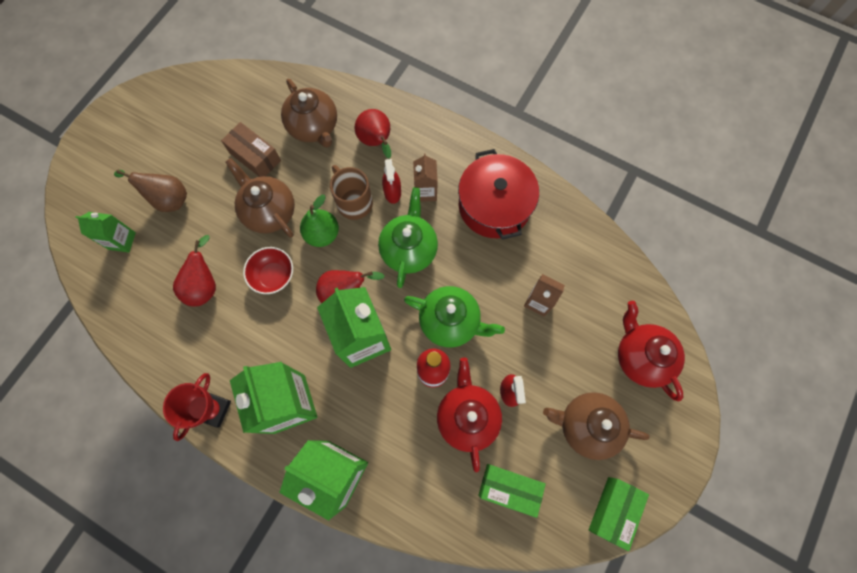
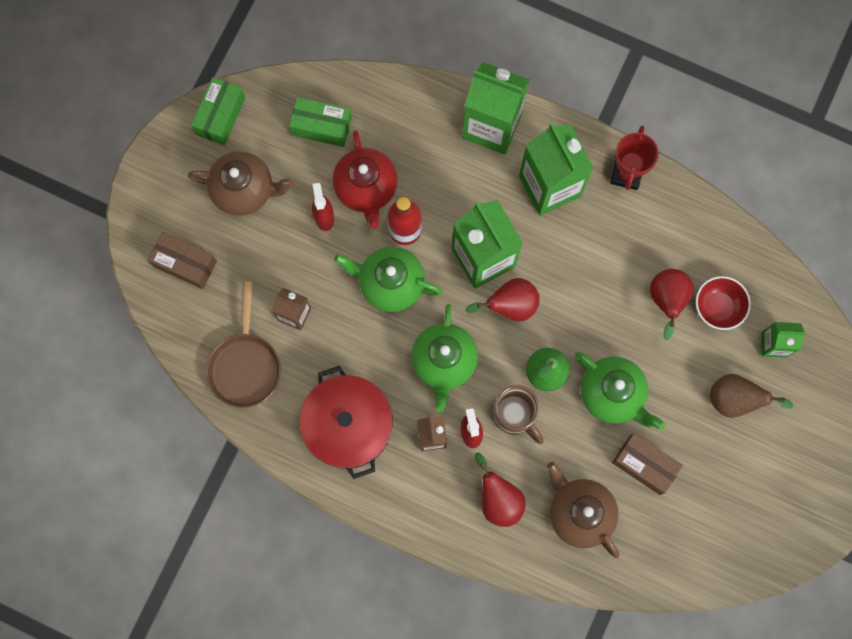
camera: 175 degrees right, 5 degrees up
(269, 212) = (612, 394): brown teapot -> green teapot
(273, 276) = (592, 318): red bowl -> red bowl (718, 307)
(582, 261) = (245, 366): none -> brown pan
(640, 357) = (185, 264): red teapot -> brown box

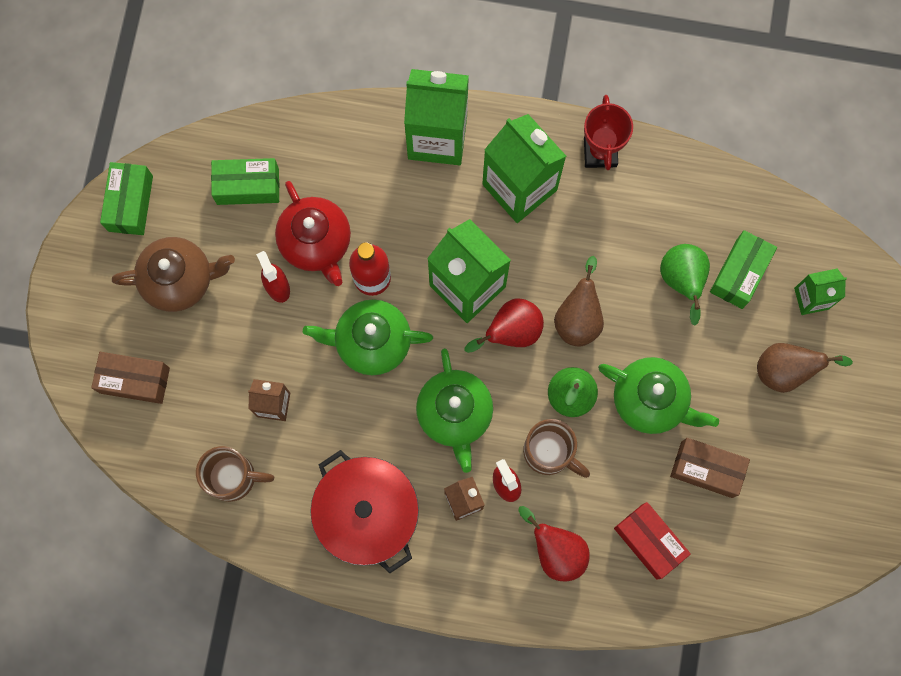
camera: 15 degrees left, 0 degrees up
(245, 366) = (233, 477): brown pan -> brown mug
(569, 309) = (578, 318): none -> brown pear
(579, 512) = (649, 541): brown teapot -> red box
(666, 301) = (682, 281): red pear -> green pear
(718, 307) = (739, 273): red bowl -> green box

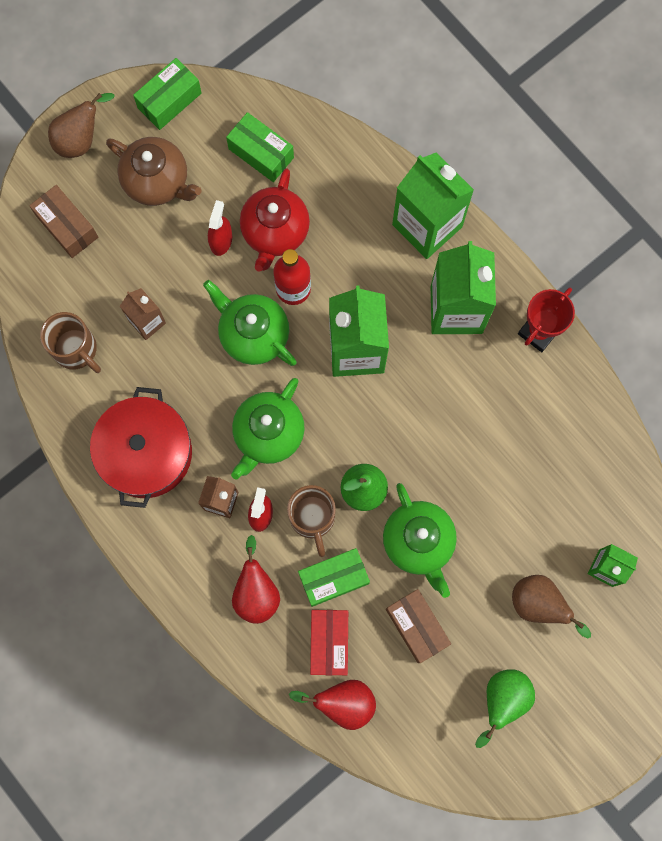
camera: 40 degrees right, 0 degrees up
(511, 332) = (359, 409): red pear -> red pear (343, 702)
(578, 318) = (417, 439): brown pear -> brown pear (80, 140)
(682, 281) = (518, 475): green pear -> green pear (502, 699)
(739, 273) = (566, 505): green box -> green box (333, 578)

